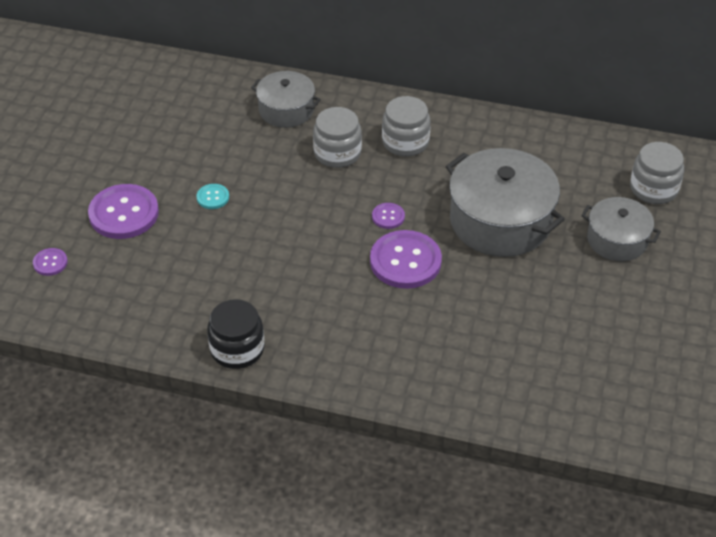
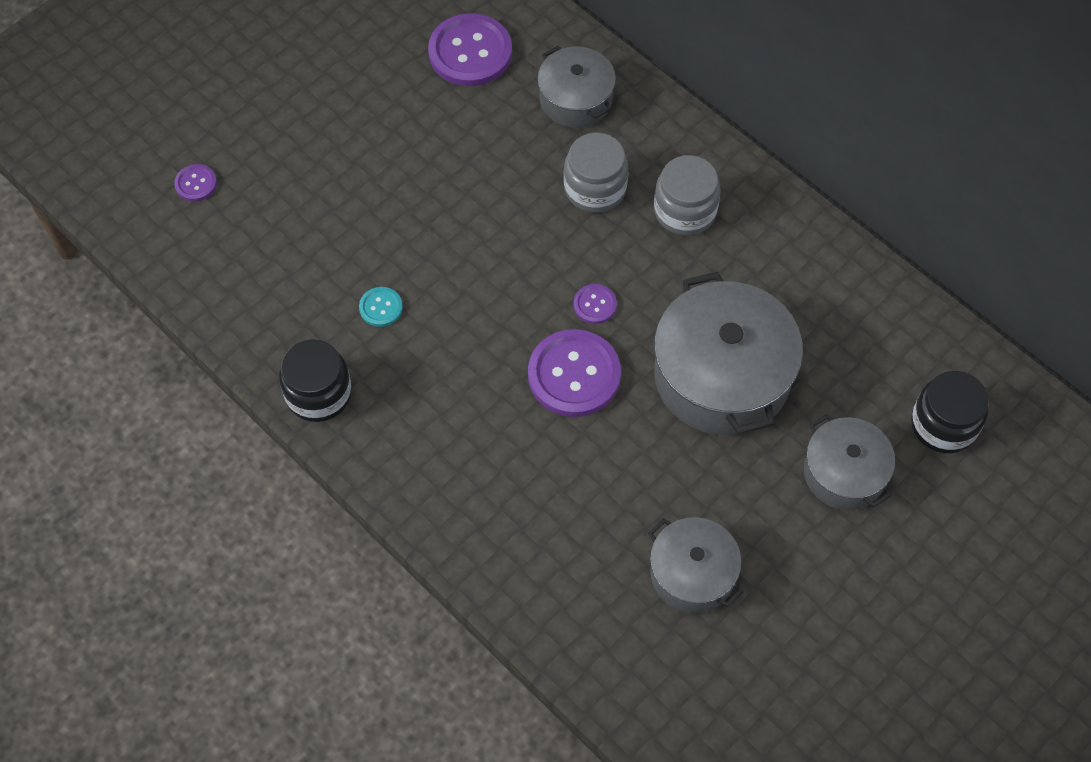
camera: 30 degrees right, 15 degrees up
(124, 213) = (309, 156): purple button -> purple button (470, 52)
(213, 197) = (417, 182): turquoise button -> turquoise button (381, 307)
(570, 338) = (692, 573): none -> grey pot
(653, 188) = (943, 425): grey jar -> black jar

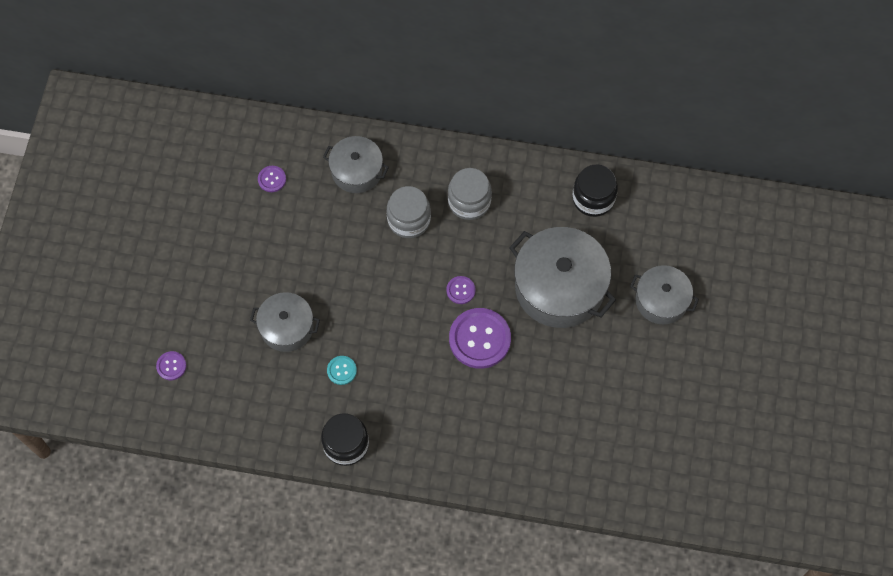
camera: 35 degrees left, 5 degrees up
(470, 52) = (272, 179): purple button -> purple button, size x0.47
(692, 573) = (623, 409): grey pot -> grey pot (287, 327)
(943, 425) = (693, 239): black jar -> black jar (593, 198)

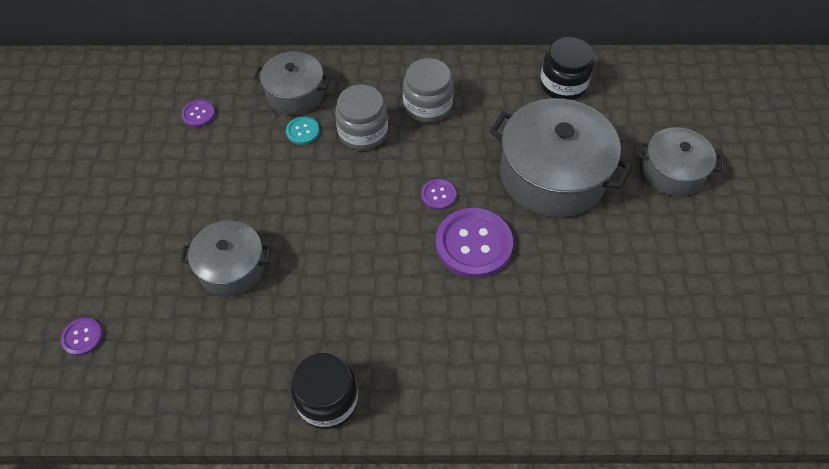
camera: 10 degrees left, 10 degrees down
(341, 370) = (308, 307): turquoise button -> turquoise button (302, 131)

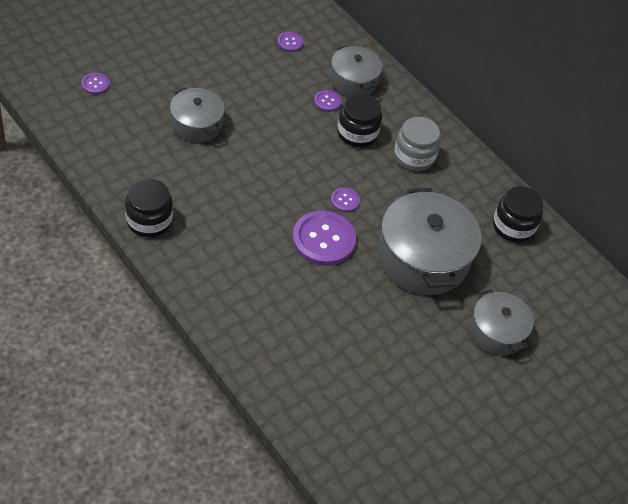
camera: 45 degrees right, 5 degrees down
(302, 131) = (327, 102): turquoise button -> purple button
(363, 132) = (357, 133): grey jar -> black jar

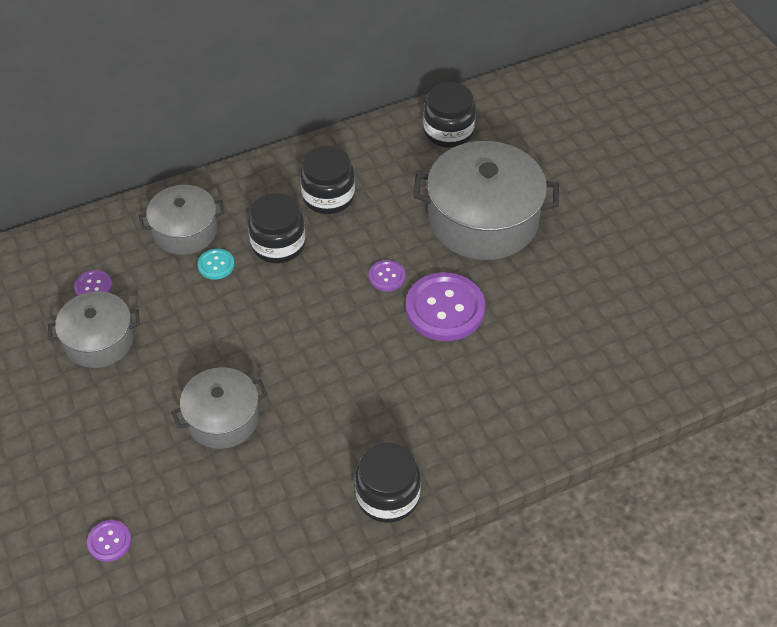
camera: 70 degrees left, 0 degrees up
(327, 102) = (216, 265): purple button -> turquoise button
(414, 156) = (328, 196): grey jar -> black jar
(496, 332) = (589, 178): grey pot -> grey pot (99, 340)

